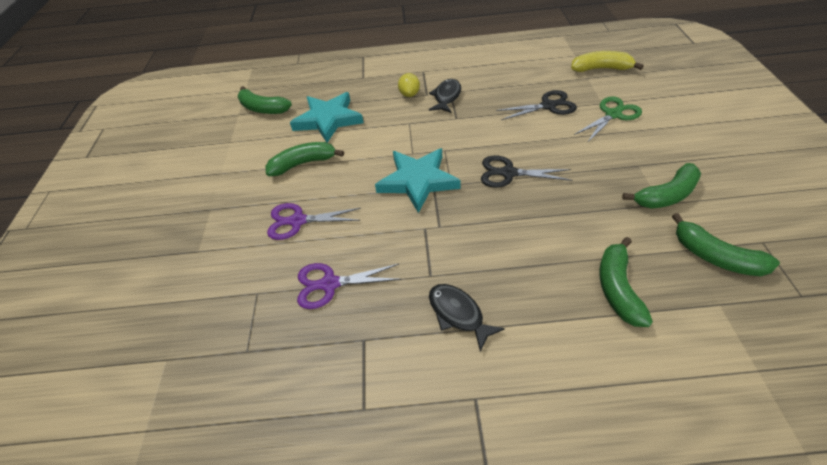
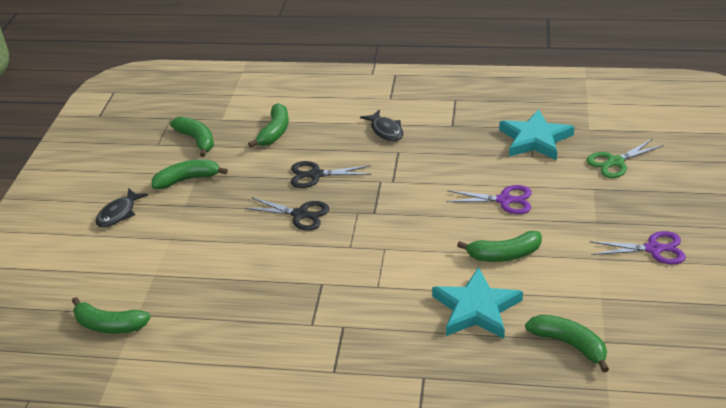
camera: 170 degrees left, 10 degrees down
(330, 284) = (474, 155): purple scissors -> purple scissors (653, 249)
(409, 94) = (365, 330): yellow lemon -> none
(418, 181) = (387, 219): turquoise star -> turquoise star (535, 139)
(446, 97) = (320, 317): black fish -> black fish (119, 213)
(548, 106) = (212, 281): black scissors -> black scissors (316, 175)
(601, 69) = (109, 325): yellow banana -> green banana
(613, 114) = (157, 258): green scissors -> green scissors (615, 162)

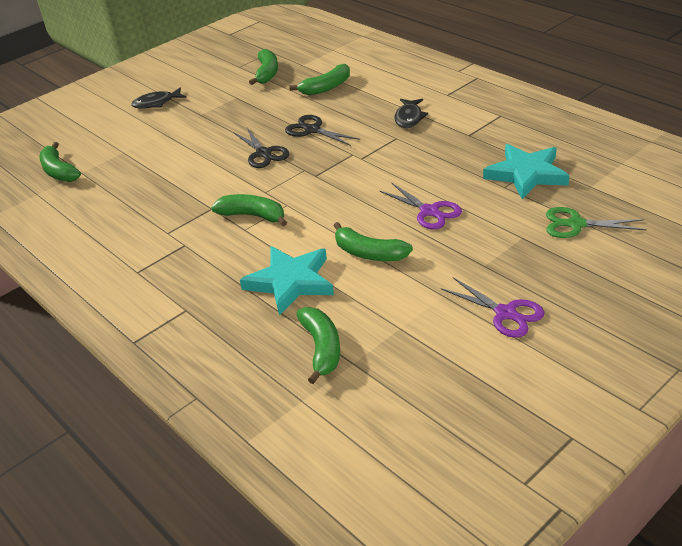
camera: 40 degrees right, 0 degrees up
(187, 179) = (225, 98): green banana -> green banana (253, 216)

